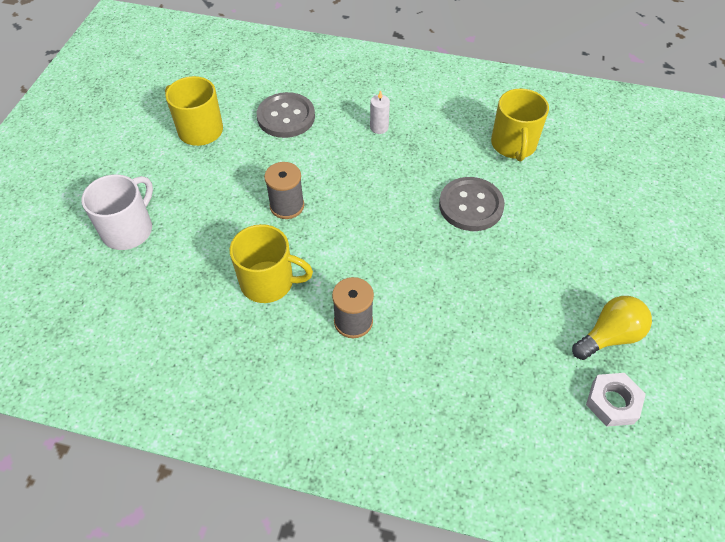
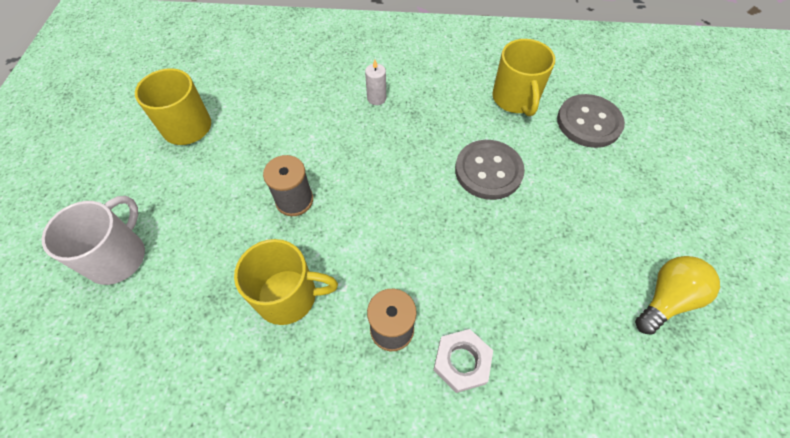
camera: 10 degrees left, 5 degrees up
(286, 117) = (277, 99): grey button -> grey button (588, 122)
(613, 402) = (692, 379): white nut -> white nut (461, 362)

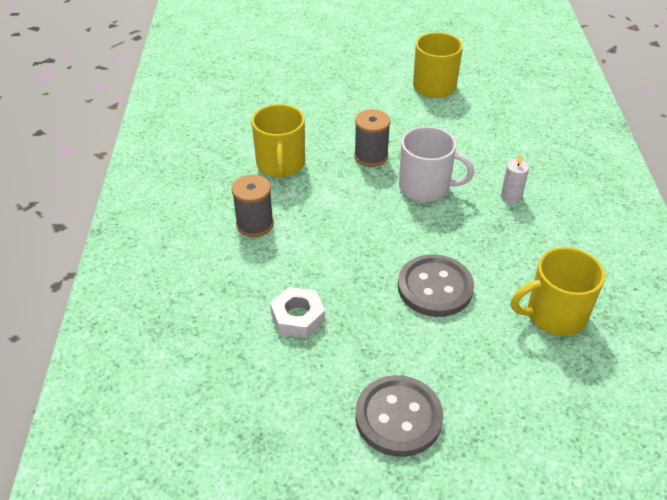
camera: 85 degrees right, 15 degrees down
(118, 257) = (306, 79): white mug -> white mug (425, 187)
(461, 362) = (227, 268): white nut -> white nut (297, 317)
(588, 122) = (539, 389): grey button -> grey button (398, 417)
(666, 299) = (294, 435): yellow light bulb -> none

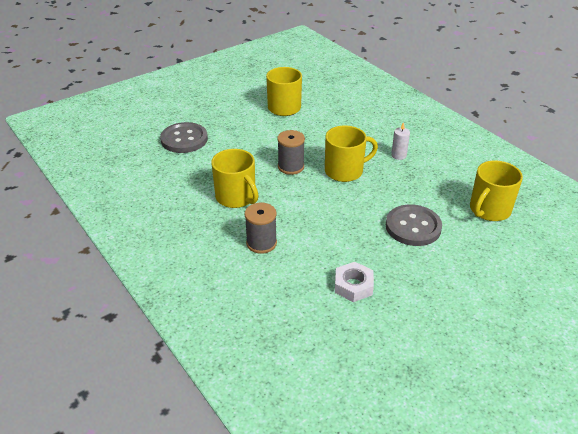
camera: 35 degrees left, 5 degrees down
(398, 417) = (472, 310): grey button -> grey button (184, 139)
(425, 187) = (345, 171): white mug -> yellow mug

